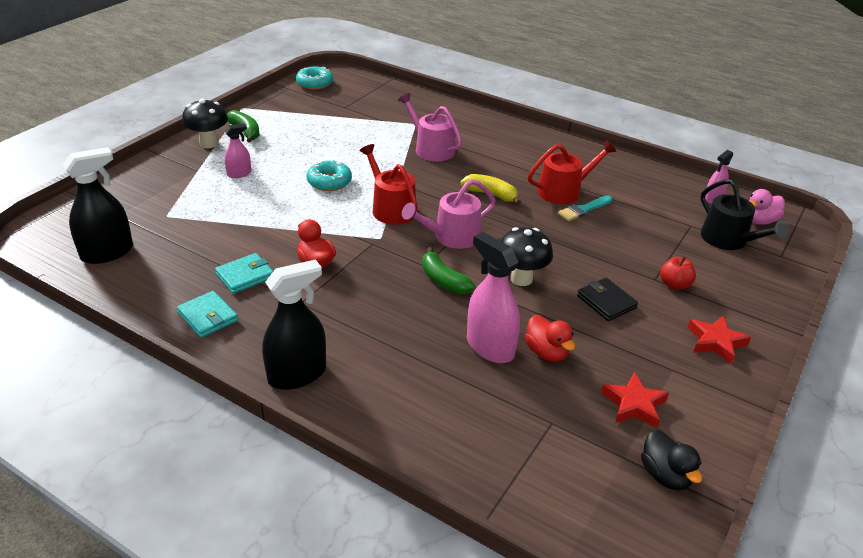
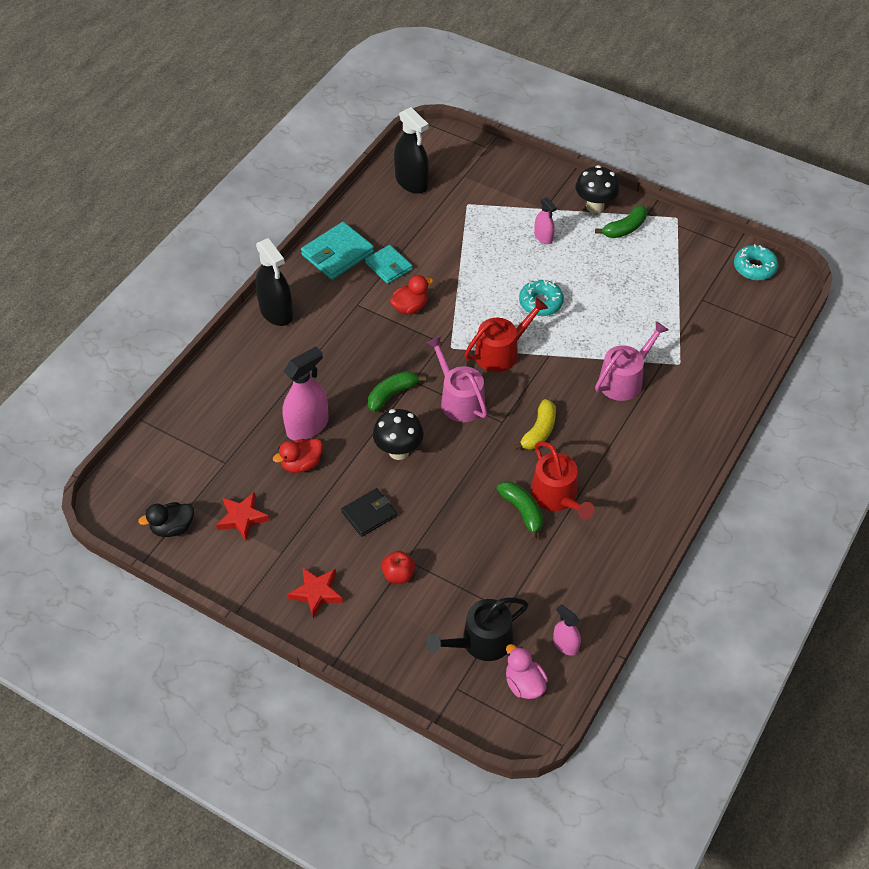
camera: 90 degrees right, 15 degrees up
(208, 317) = (337, 254): turquoise wallet -> turquoise wallet, size x1.51
(583, 209) = (522, 511): turquoise brush -> green banana

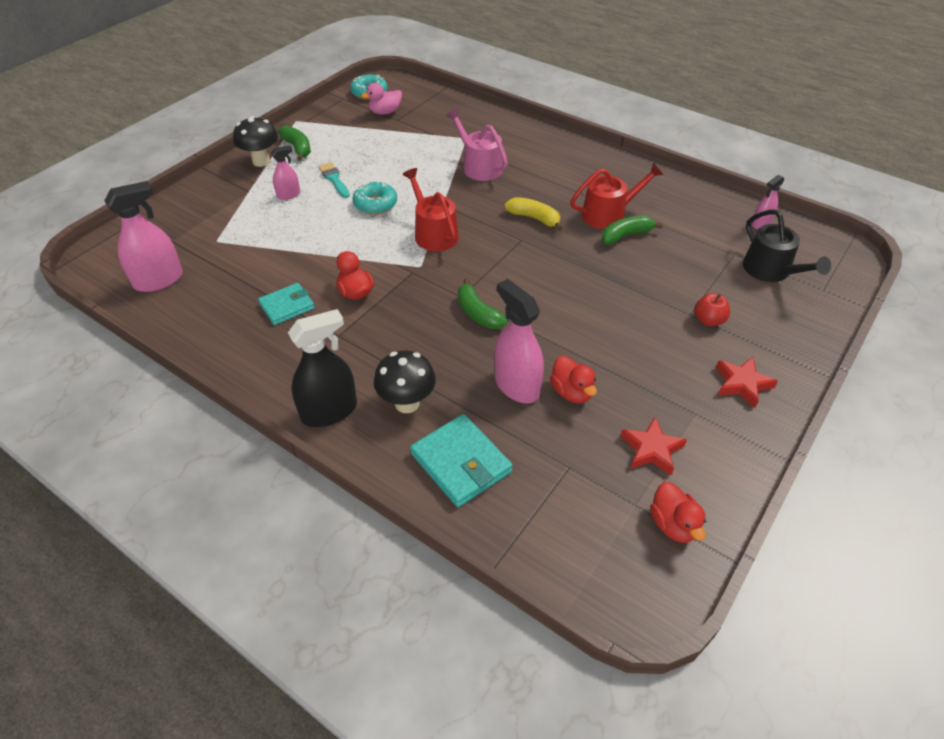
camera: 85 degrees left, 5 degrees down
(172, 528) = (673, 524): black duck -> red duck
(337, 254) = (249, 349): turquoise wallet -> turquoise wallet (461, 463)
(369, 514) = (637, 338): black wallet -> none
(398, 451) = (555, 312): black mushroom -> black mushroom (407, 403)
(411, 182) = (159, 280): black spray bottle -> pink spray bottle
(459, 400) = (491, 265): pink watering can -> none
(524, 684) = (806, 249): pink duck -> pink duck (385, 112)
(576, 265) = (334, 179): none -> turquoise brush

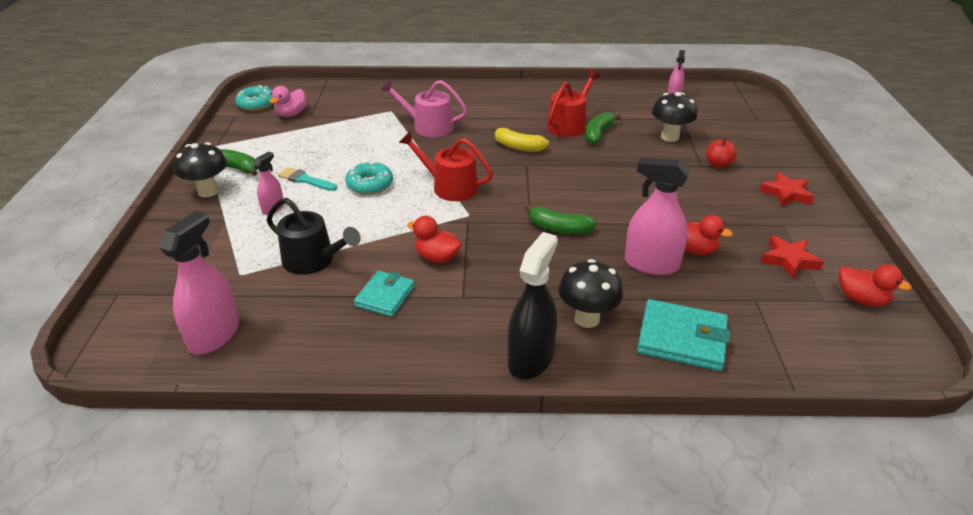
camera: 35 degrees left, 10 degrees down
(534, 218) = (518, 147): yellow banana -> yellow banana turned 150 degrees counterclockwise
(695, 269) = (670, 137): none -> black mushroom
(770, 271) = (715, 120): black watering can -> black watering can (313, 260)

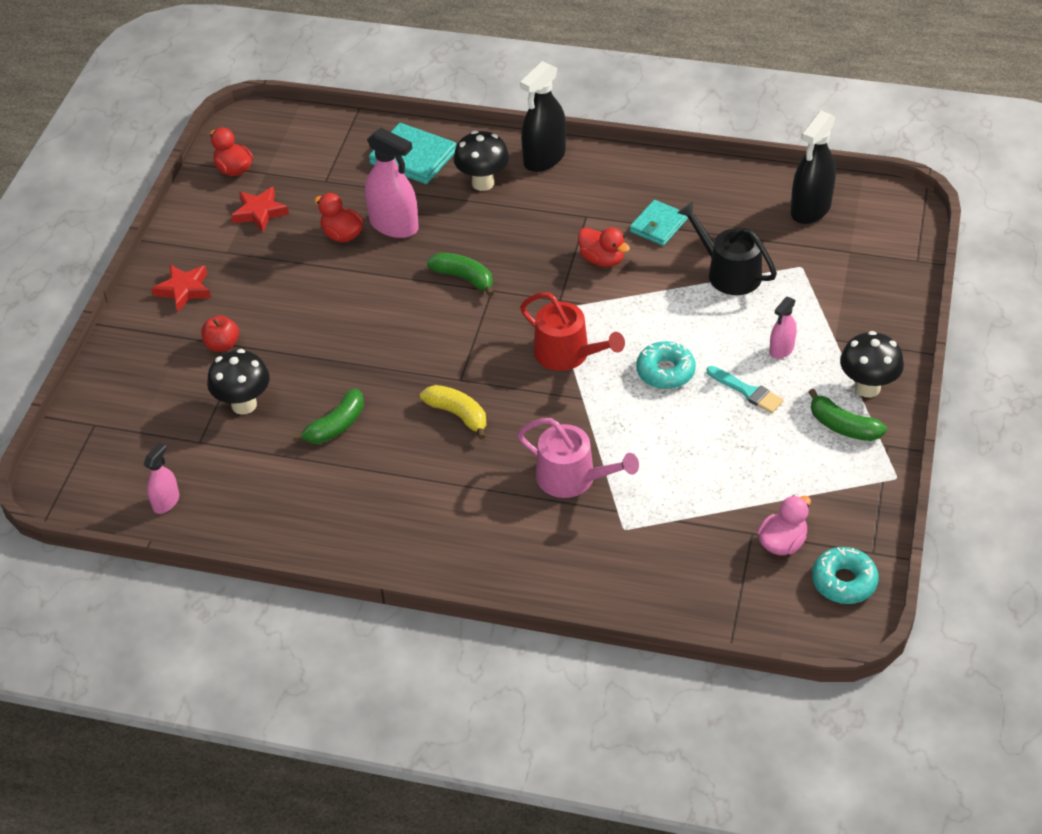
camera: 165 degrees left, 10 degrees up
(214, 335) = (810, 209): pink spray bottle -> black spray bottle
(569, 125) = (367, 452): red watering can -> none

